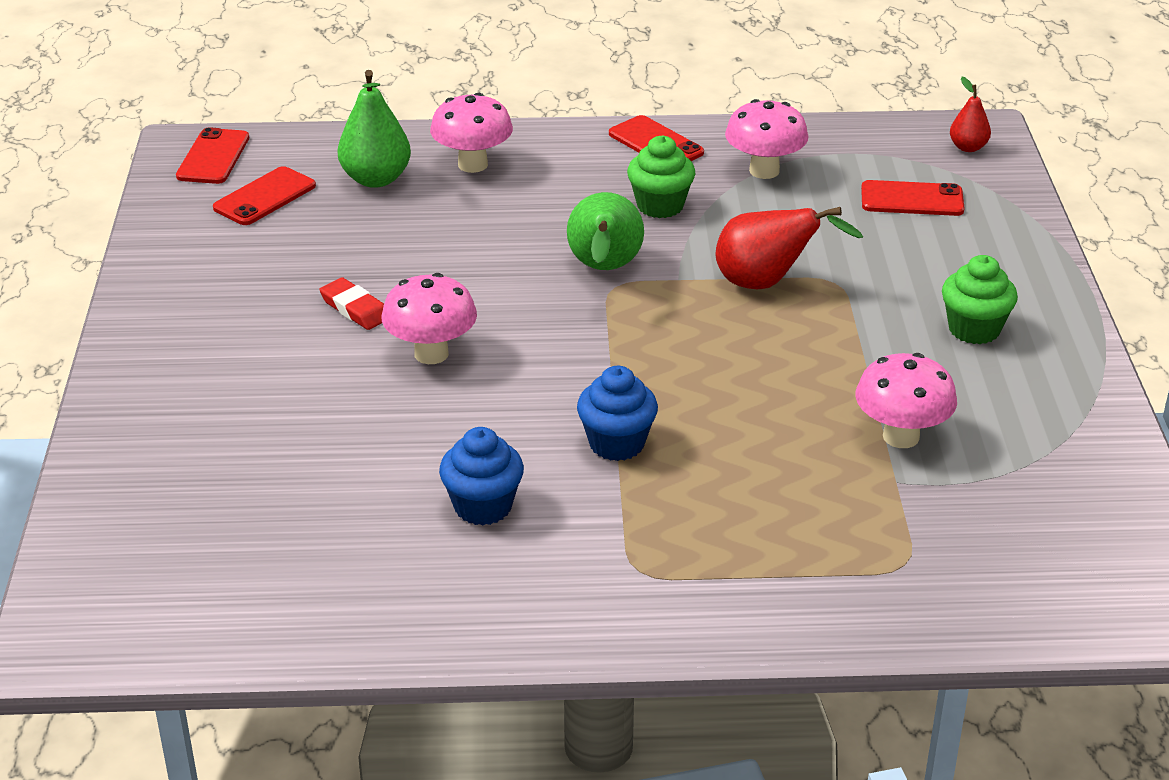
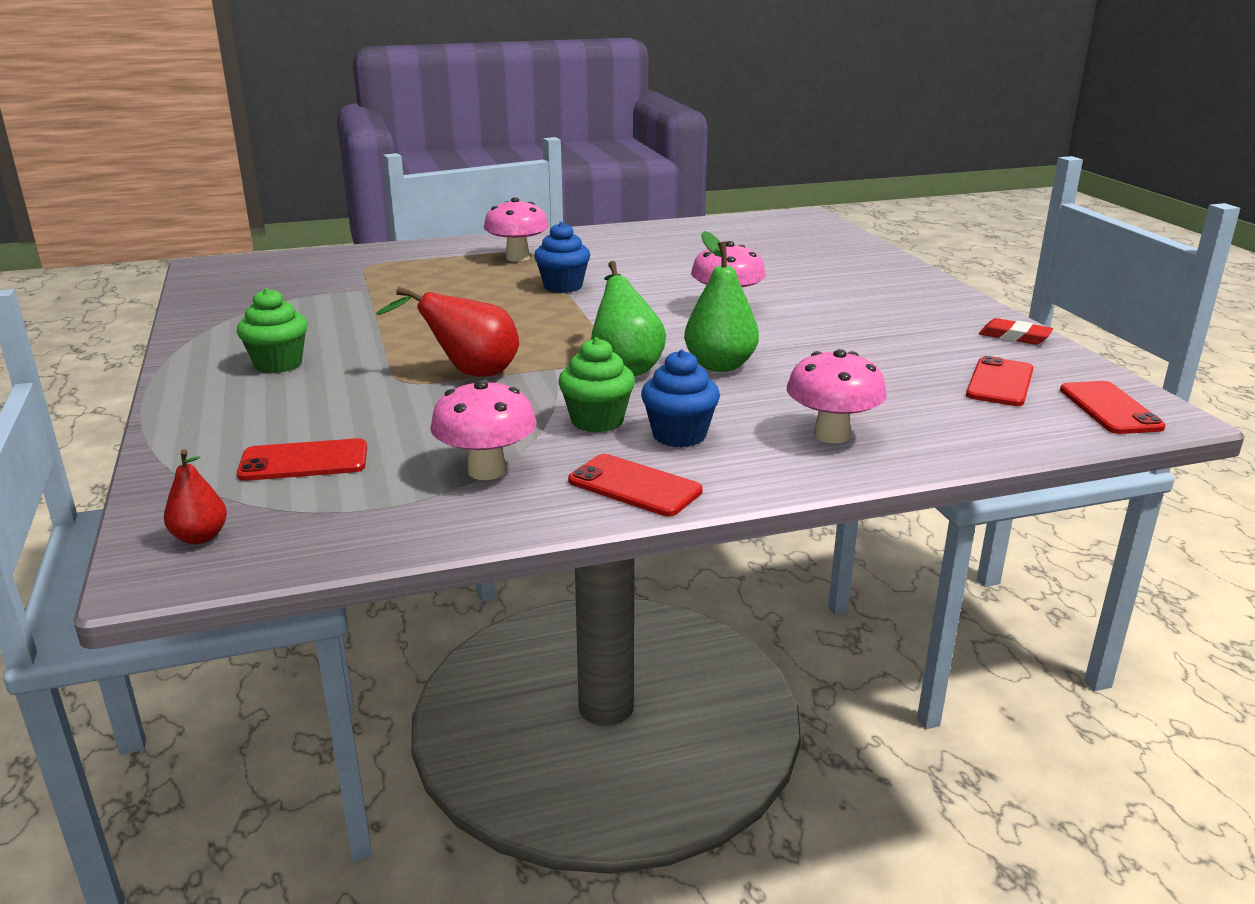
camera: 165 degrees right, 10 degrees down
(355, 309) = (812, 324): red eraser -> red eraser (1014, 336)
(376, 179) = (916, 409): green pear -> green pear (720, 365)
(483, 506) = (632, 260): blue cupcake -> blue cupcake (679, 435)
(901, 437) = (360, 306): pink mushroom -> pink mushroom (517, 258)

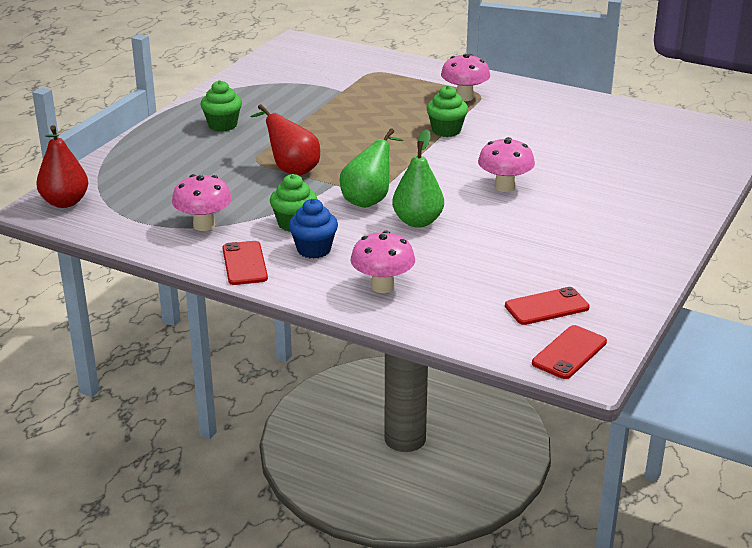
camera: 45 degrees right, 5 degrees up
(200, 537) = (65, 202): red pear -> red pear, size x1.74
(304, 461) = (148, 185): red phone -> none
(563, 286) = (446, 130): blue cupcake -> green cupcake
(1014, 336) = (638, 286): red eraser -> none

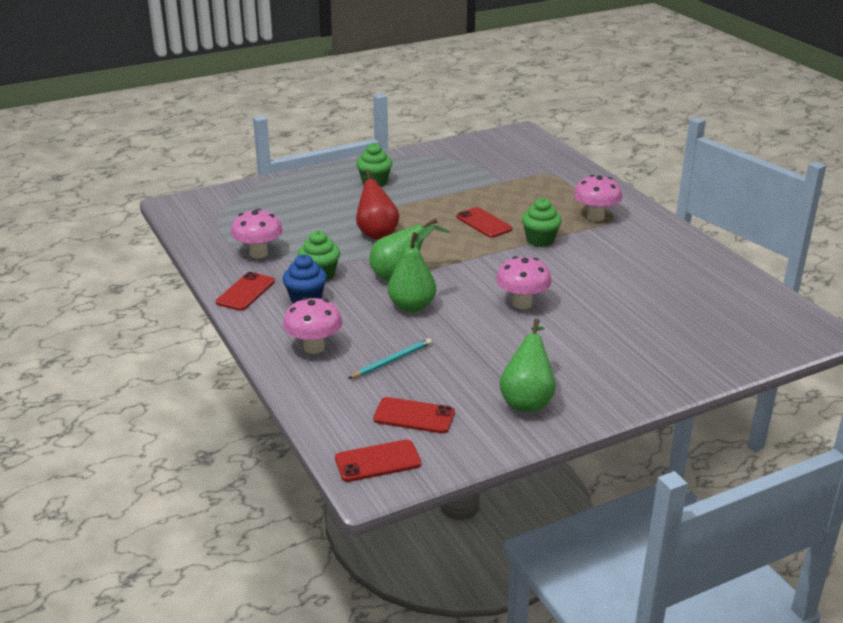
camera: 35 degrees right, 0 degrees up
(65, 202) = (196, 205): red pear -> none
(378, 131) = (484, 223): none -> red phone
(466, 271) = (392, 361): none -> turquoise pencil
(613, 259) = (527, 400): none -> green pear

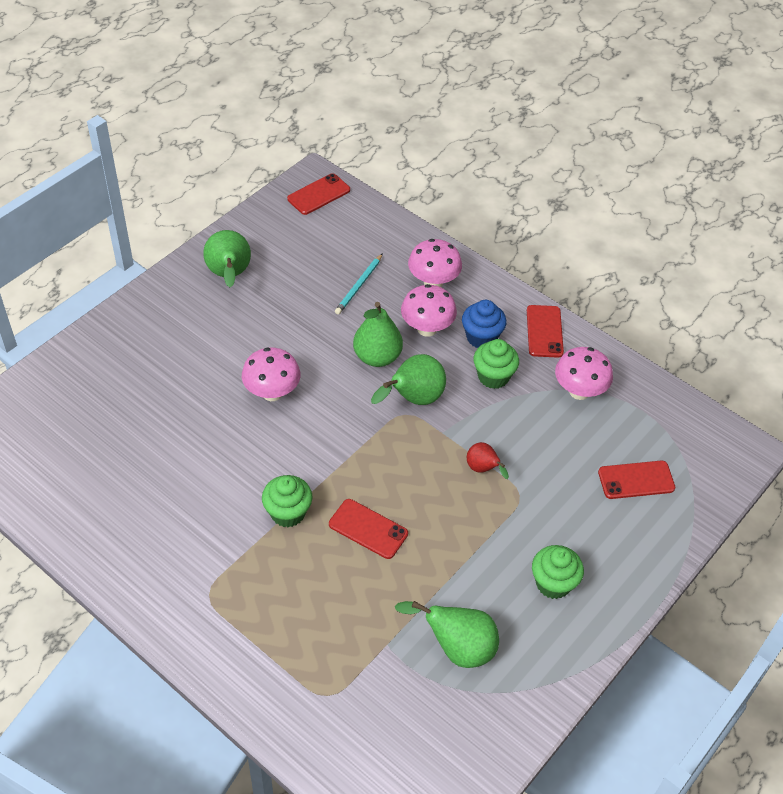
camera: 155 degrees right, 20 degrees up
(376, 232) = (483, 469): red pear -> red pear, size x0.57
(414, 416) = (312, 237): red phone -> red phone (636, 480)
(457, 174) = (457, 648): none -> green pear
(595, 217) = (232, 590): pink mushroom -> pink mushroom (427, 329)

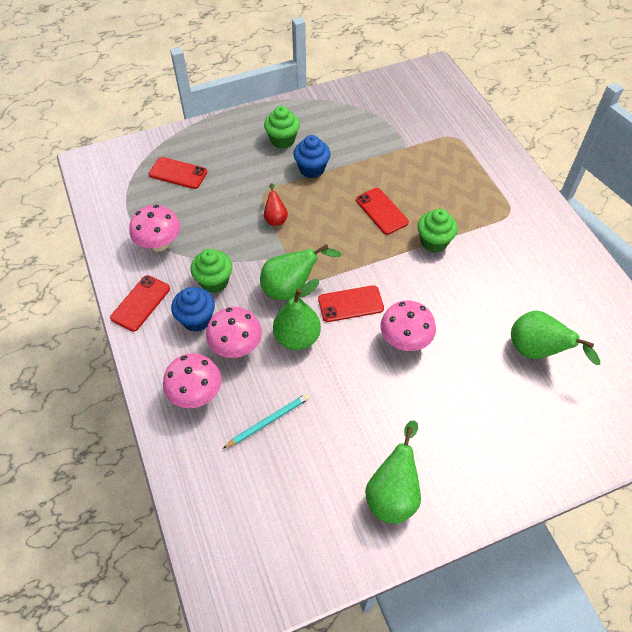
camera: 150 degrees left, 5 degrees up
(318, 194) = (237, 576): red phone -> red phone (350, 304)
(457, 648) = (364, 131): green pear -> green pear (537, 351)
(486, 554) = (312, 169): none -> blue cupcake

